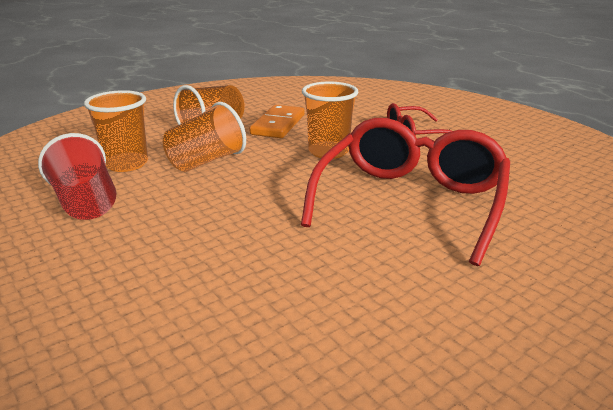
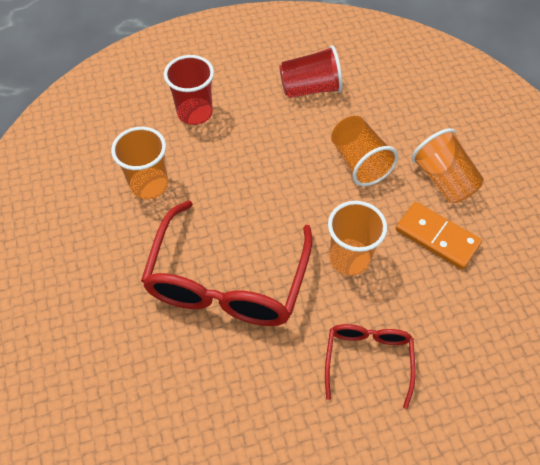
camera: 110 degrees right, 30 degrees up
(126, 164) = (372, 112): orange cup -> orange cup (149, 185)
(150, 287) = (195, 113): none -> red cup
(410, 201) = (227, 281): red glasses -> red glasses turned 60 degrees clockwise

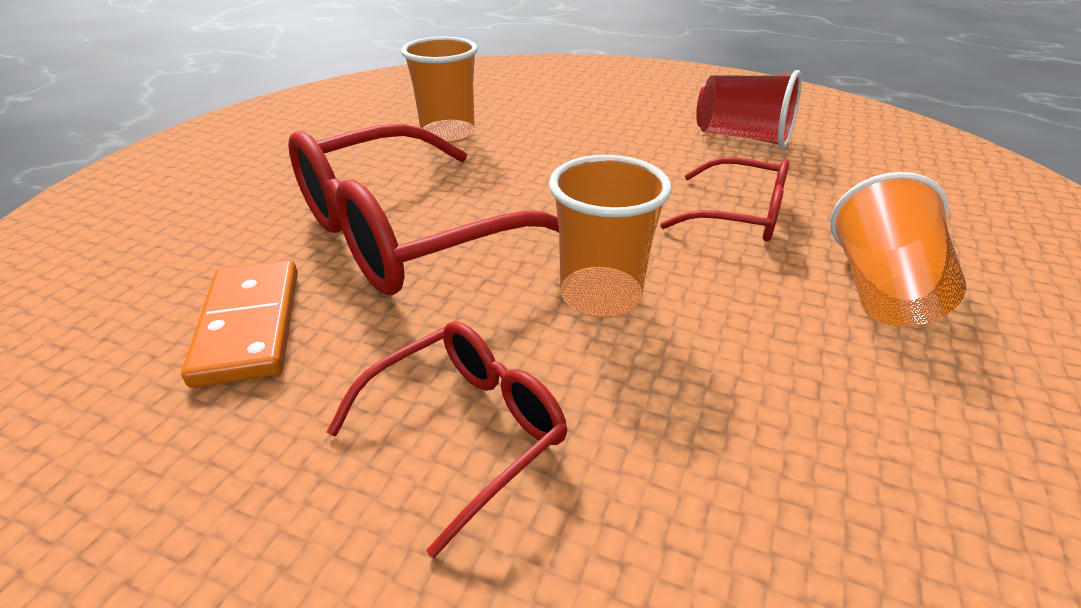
camera: 40 degrees right, 20 degrees down
(195, 113) = (572, 109): red cup -> none
(359, 162) = (739, 215): orange cup -> red glasses
(436, 237) = (793, 348): orange domino -> orange domino (249, 325)

